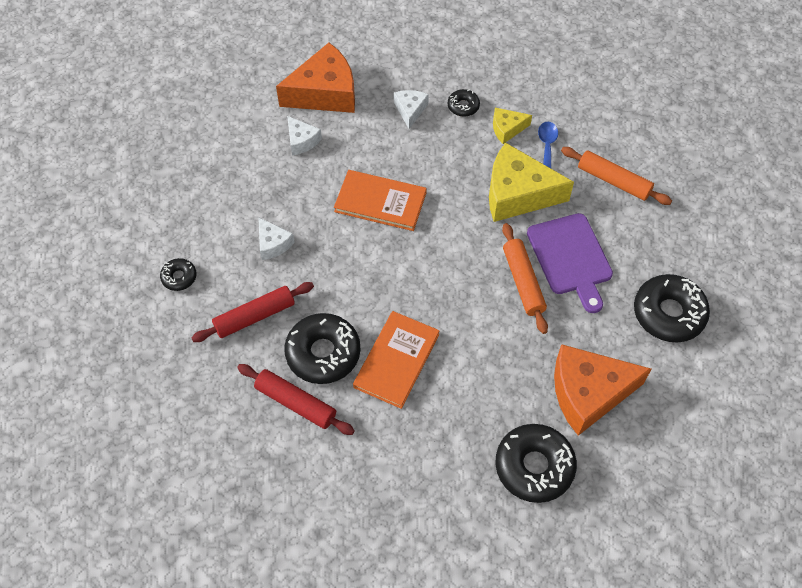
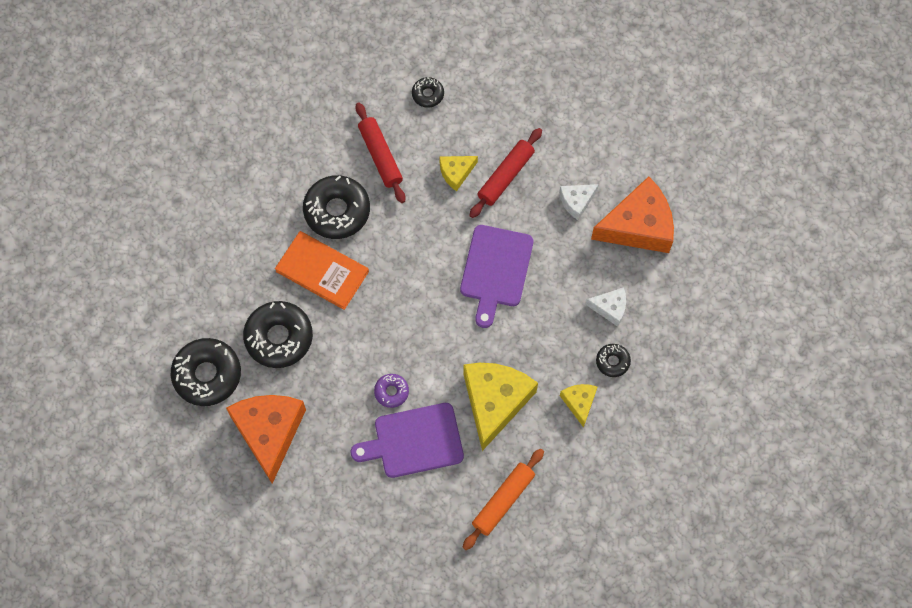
camera: 95 degrees right, 10 degrees up
(273, 244) = (456, 172): white cheese -> yellow cheese
(296, 403) = (292, 187): red rolling pin -> red rolling pin (505, 176)
(325, 93) = (638, 226): orange cheese -> orange cheese turned 90 degrees counterclockwise
(380, 202) = (495, 270): orange book -> purple cutting board
(523, 282) = (391, 392): orange rolling pin -> purple donut
(547, 147) = (553, 440): blue spoon -> none
(668, 313) = (342, 523): black donut -> black donut (279, 337)

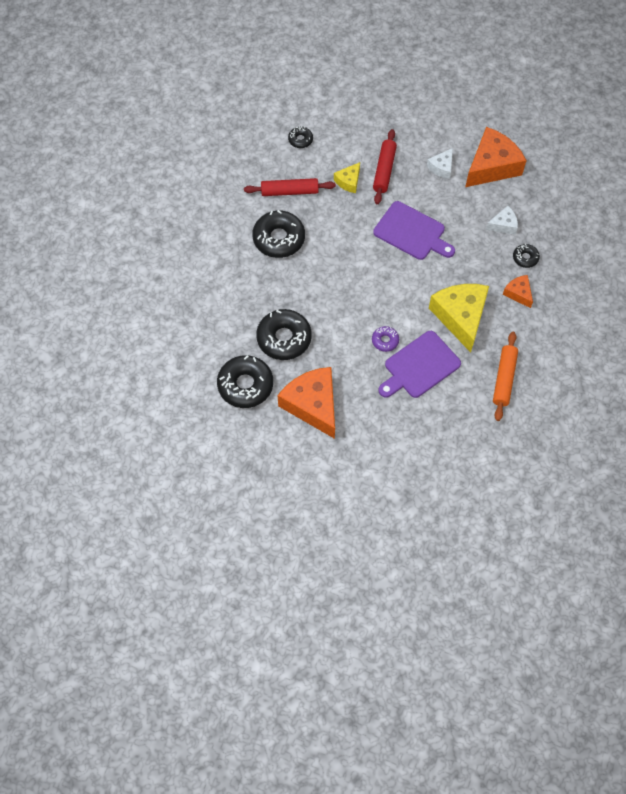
camera: 25 degrees left, 5 degrees down
(322, 271) = (290, 282): orange book -> none
(380, 156) = (289, 191): red rolling pin -> red rolling pin turned 45 degrees counterclockwise
(495, 270) = (412, 232): purple cutting board -> purple cutting board turned 45 degrees counterclockwise
(579, 403) = (518, 293): yellow cheese -> orange cheese

